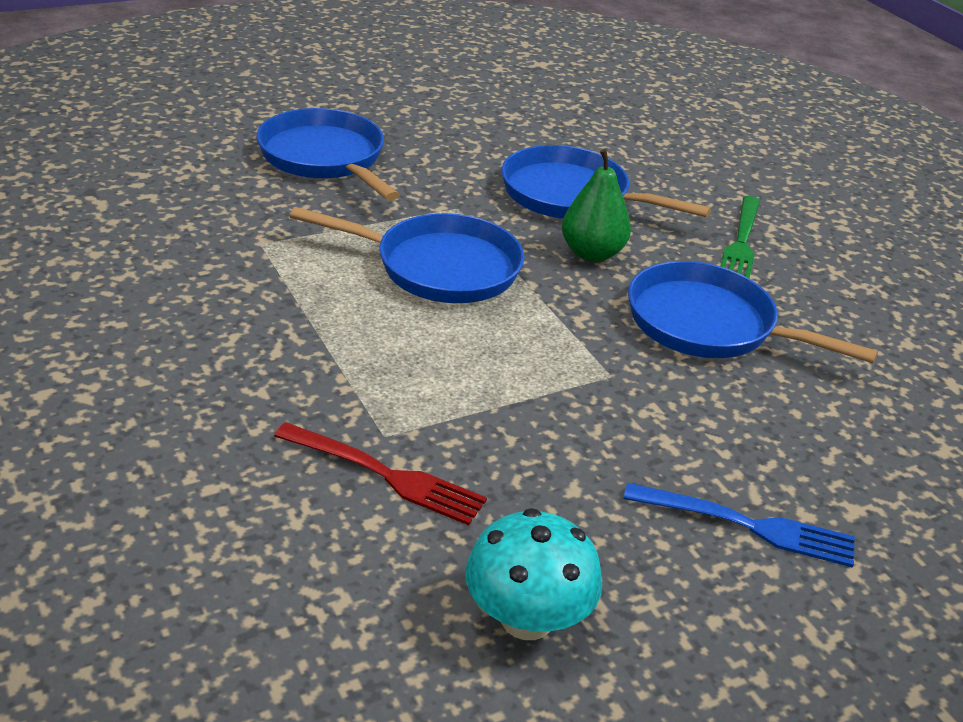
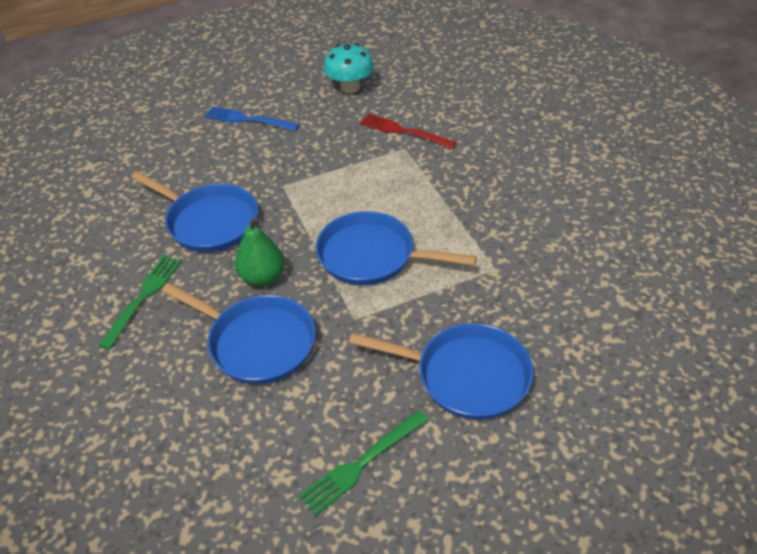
camera: 170 degrees left, 10 degrees up
(325, 158) = (466, 375): blue pan -> blue pan turned 45 degrees counterclockwise
(437, 116) = (361, 464): none -> green fork

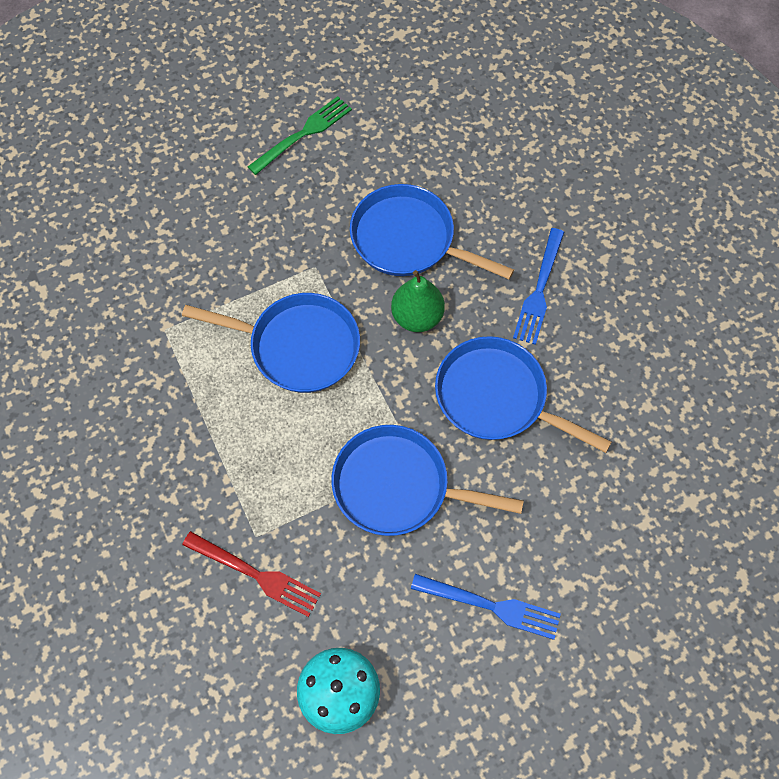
camera: 175 degrees right, 20 degrees up
(144, 297) = (539, 290): green fork -> blue fork
(466, 375) = (210, 209): blue pan -> blue pan (398, 486)

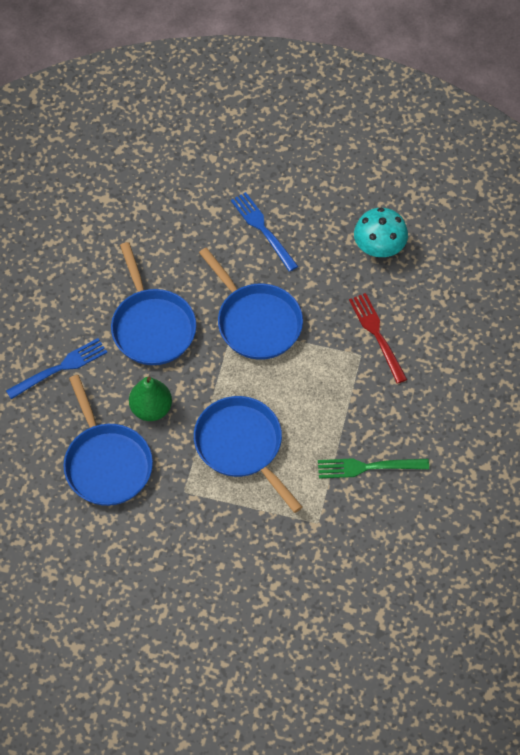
camera: 140 degrees left, 5 degrees down
(303, 133) = (101, 600): green fork -> green fork (367, 467)

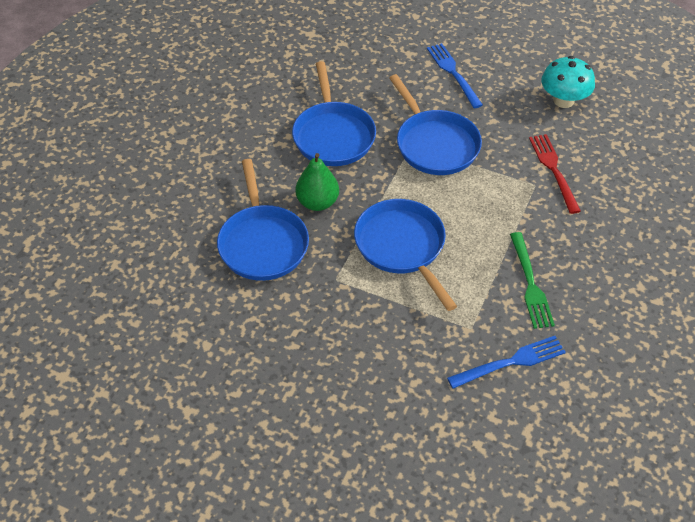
camera: 10 degrees right, 10 degrees down
(60, 367) = (237, 157): blue fork -> blue fork (511, 362)
(367, 467) = (530, 284): green fork -> green fork turned 105 degrees counterclockwise

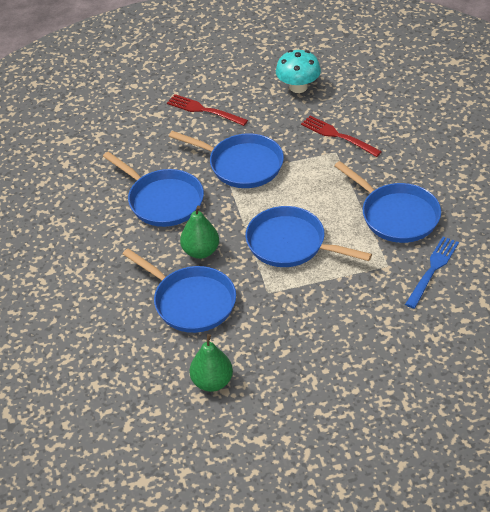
camera: 35 degrees left, 5 degrees down
(205, 329) = (212, 382): none -> green pear
(453, 73) = (203, 110): blue fork -> red fork
(530, 284) = (396, 215): green fork -> blue pan

